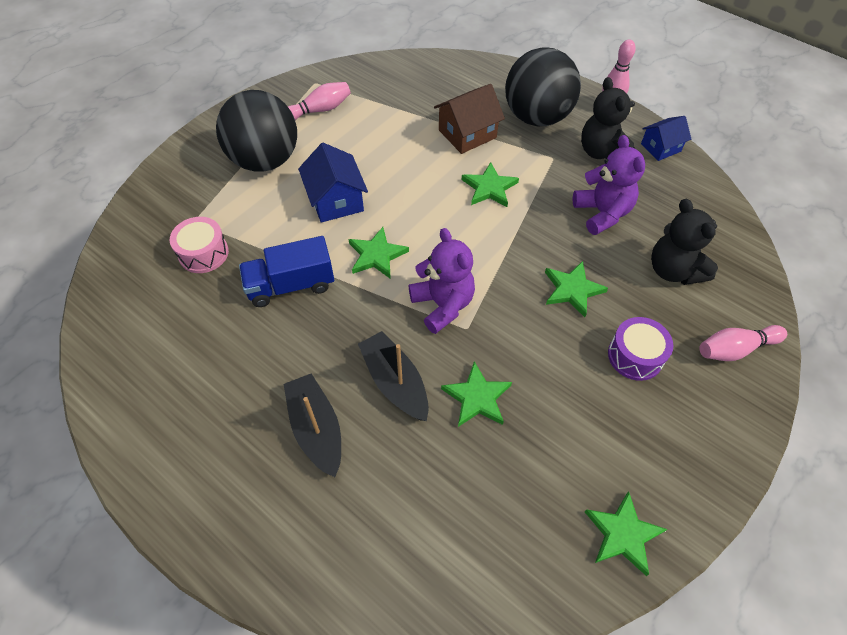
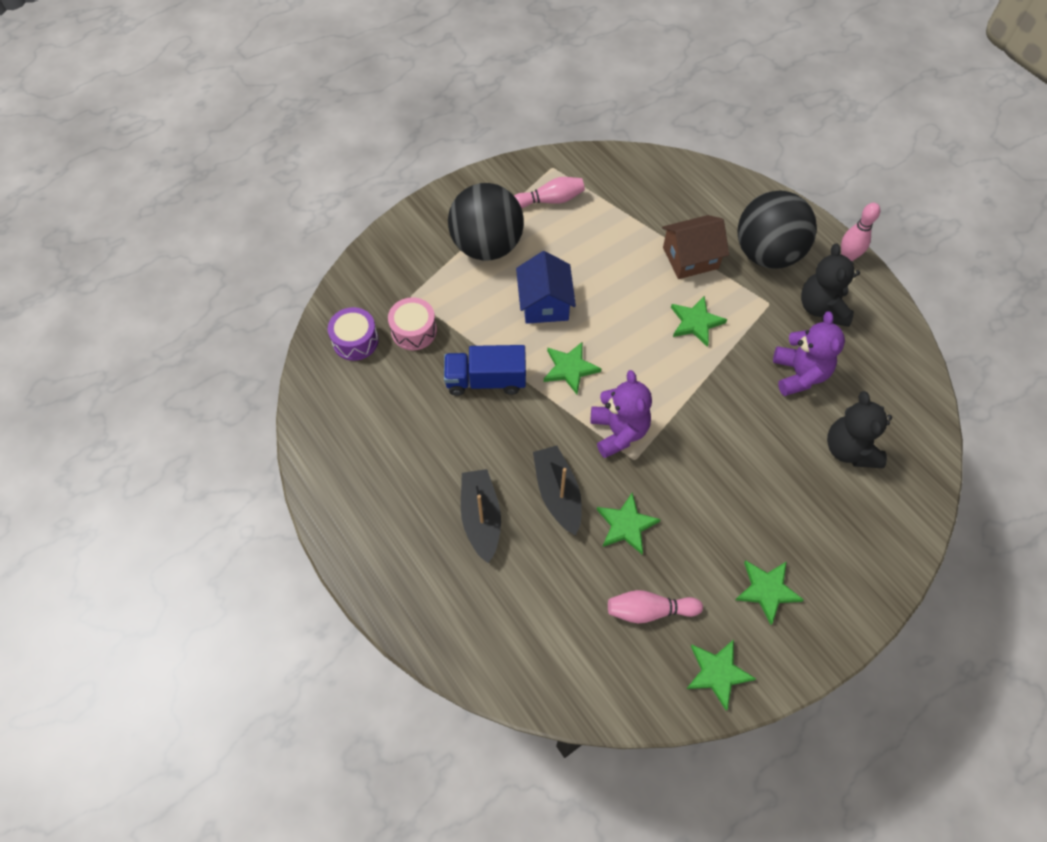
camera: 15 degrees right, 5 degrees up
(572, 290) = (744, 445): green star -> green star (767, 590)
(635, 356) = (782, 523): purple drum -> purple drum (355, 341)
(660, 147) = (885, 315): blue house -> none
(735, 349) = (880, 539): pink bowling pin -> pink bowling pin (649, 610)

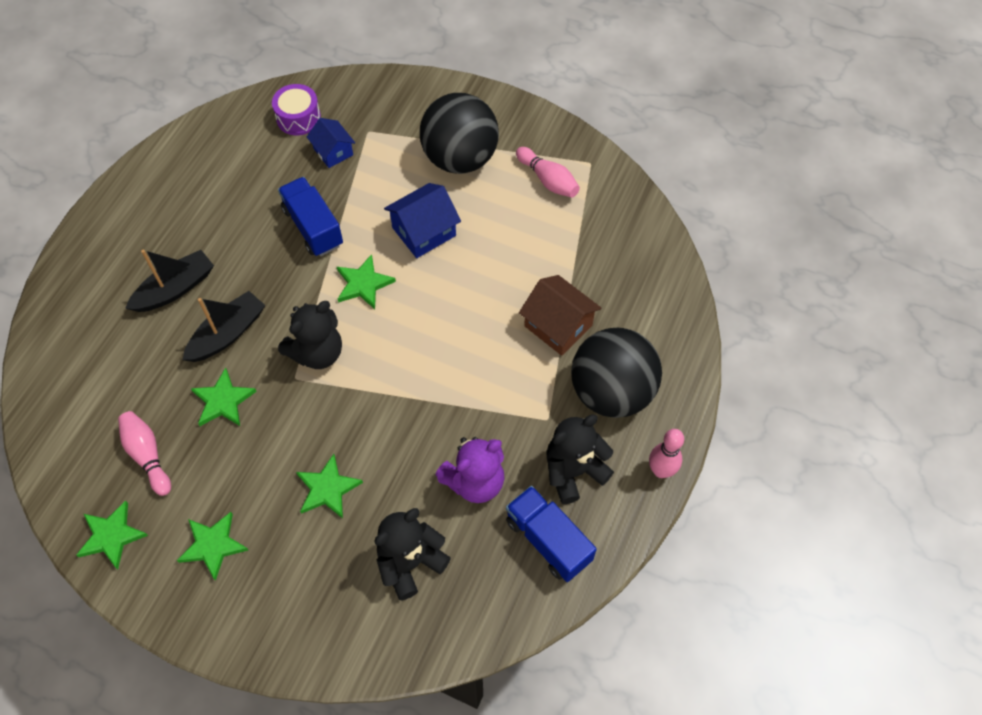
camera: 60 degrees right, 0 degrees up
(414, 331) = (333, 152): pink drum -> blue house
(618, 432) = (317, 352): purple teddy bear -> black teddy bear
(696, 322) = (481, 363): green star -> green star (327, 489)
(871, 350) = (548, 540): none -> blue truck

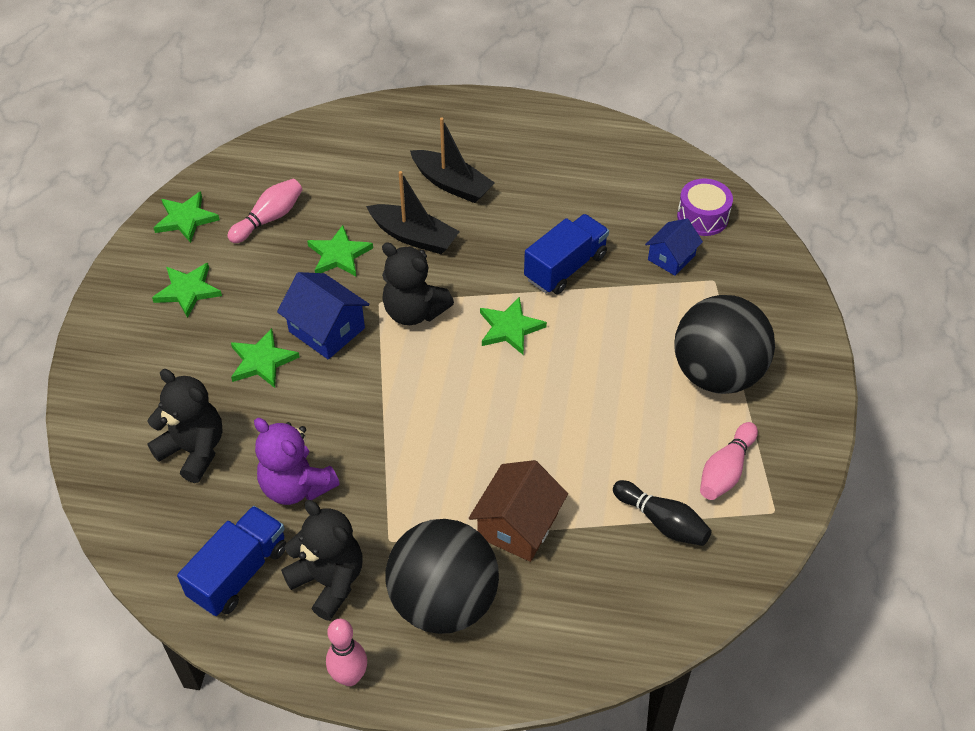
camera: 75 degrees right, 10 degrees down
(424, 231) = (598, 364): blue house -> blue house (327, 330)
(580, 232) = (662, 522): none -> black bowling pin

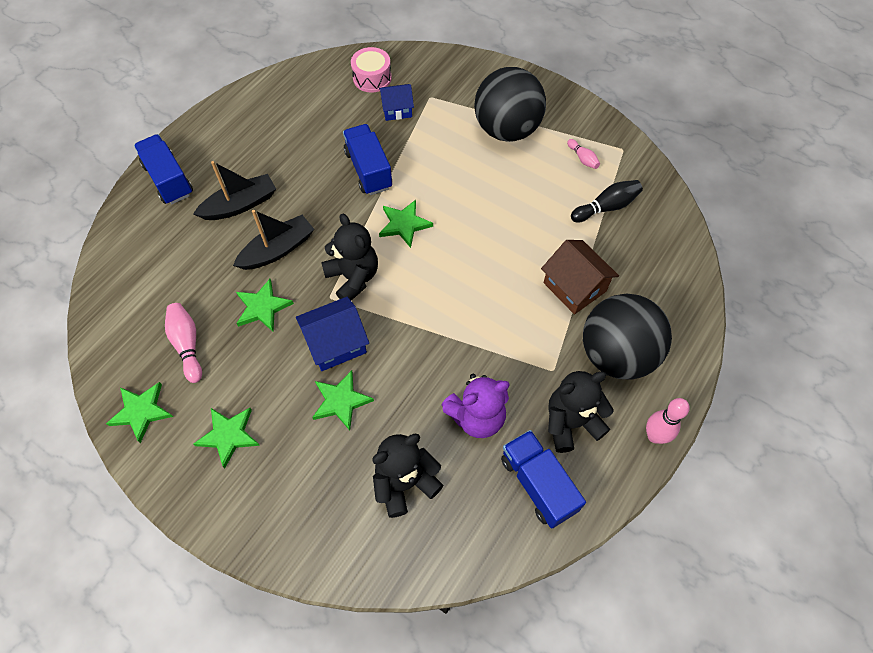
camera: 65 degrees left, 10 degrees up
(414, 312) = (353, 278): black teddy bear -> black teddy bear turned 90 degrees counterclockwise
(449, 119) = (168, 180): none -> blue truck
(671, 258) = (397, 109): blue house -> blue house turned 75 degrees counterclockwise
(702, 217) = (372, 78): purple drum -> pink drum
(726, 470) = (583, 158): pink bowling pin -> pink bowling pin, size x0.61

